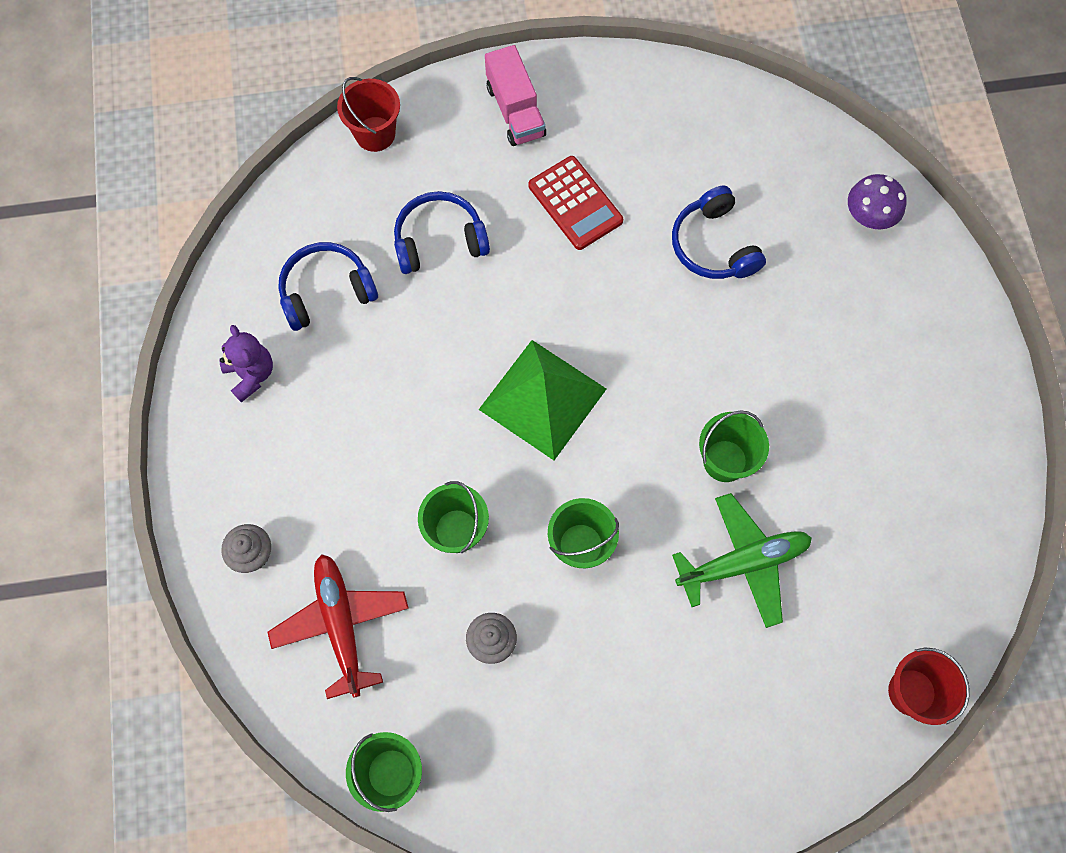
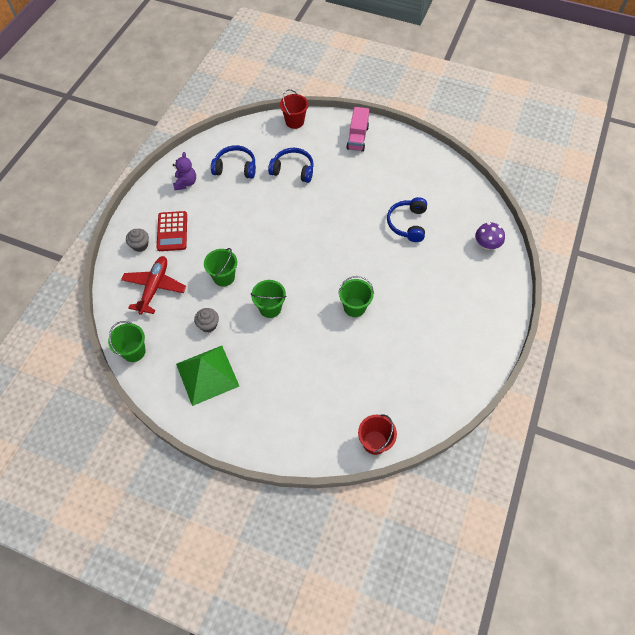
camera: 30 degrees right, 10 degrees down
(542, 399) = (293, 246): green pyramid -> green pyramid (207, 375)
(575, 203) = (358, 181): red calculator -> red calculator (172, 231)
(743, 563) = (335, 350): green plane -> none

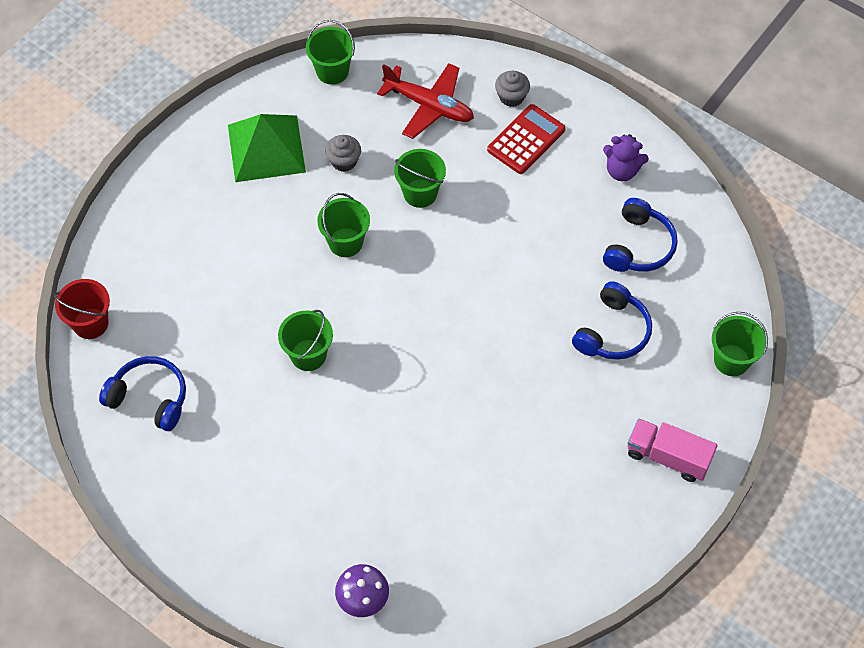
camera: 105 degrees right, 0 degrees up
(172, 231) = (526, 140): red calculator -> red calculator turned 120 degrees clockwise
(294, 122) = (731, 360): red bucket -> green bucket
(407, 224) = (445, 482): blue headphones -> blue headphones (149, 398)

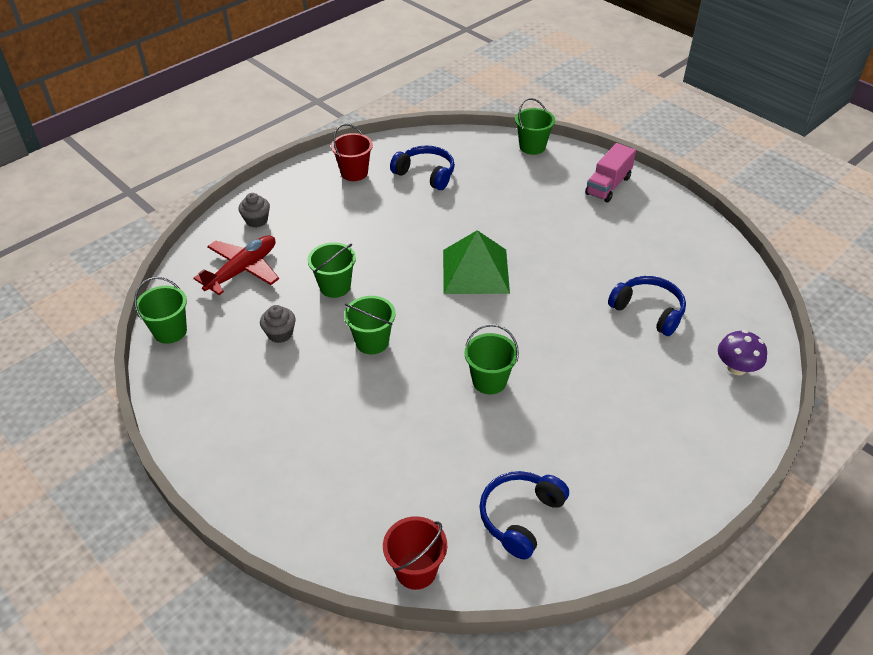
camera: 80 degrees left, 15 degrees down
(266, 148) = (240, 391): green pyramid -> green pyramid (475, 271)
(526, 140) = (304, 218): red calculator -> none
(612, 332) = (499, 197): blue headphones -> blue headphones (648, 311)
(622, 171) = (354, 173): purple teddy bear -> red bucket

